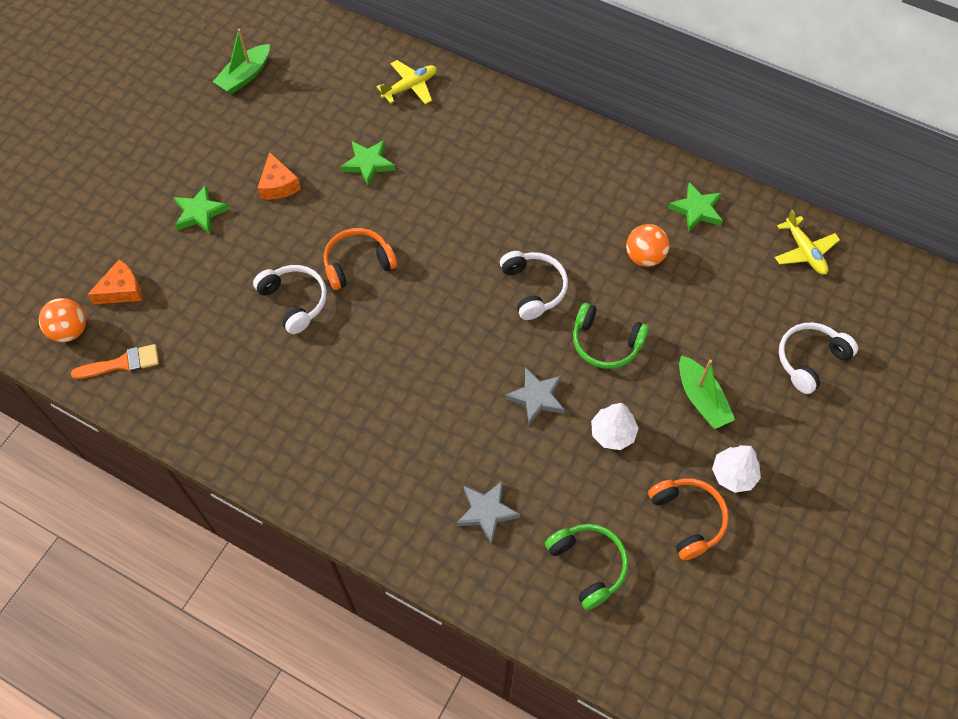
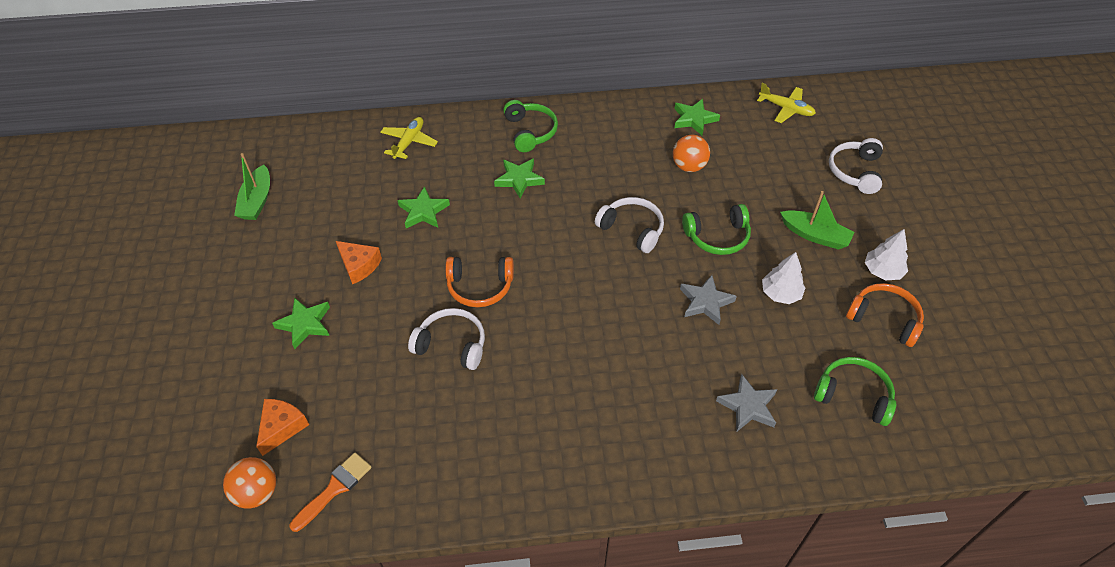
camera: 35 degrees left, 10 degrees down
(357, 263) = (480, 287): orange headphones -> orange headphones turned 120 degrees counterclockwise
(475, 179) = (519, 179): none -> green star
(526, 136) = (530, 132): none -> green headphones

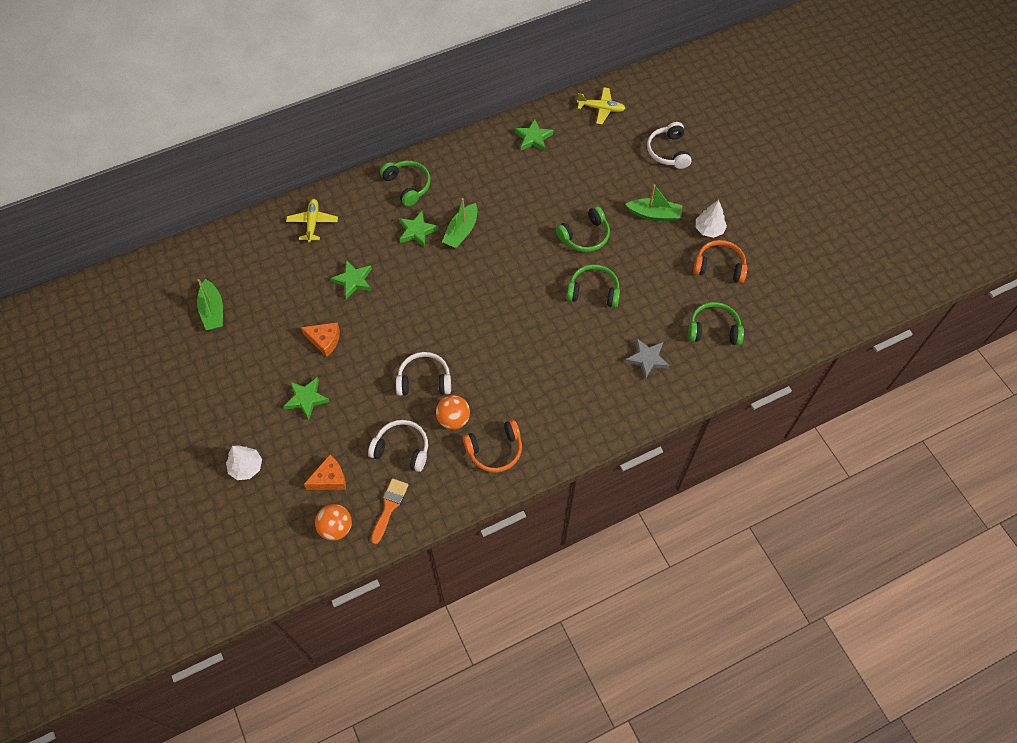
camera: 20 degrees left, 10 degrees up
(282, 427) = (330, 479): orange cheese -> orange cheese turned 60 degrees clockwise
(480, 287) = (425, 329): orange headphones -> orange headphones (495, 450)
(570, 193) = (461, 231): none -> green boat
(632, 229) = (520, 248): white headphones -> white headphones (402, 449)
(689, 166) = (543, 182): orange ball -> orange ball (453, 419)
(705, 302) = (593, 291): grey star -> green headphones
(780, 293) = (643, 268): white tree -> white tree (246, 467)

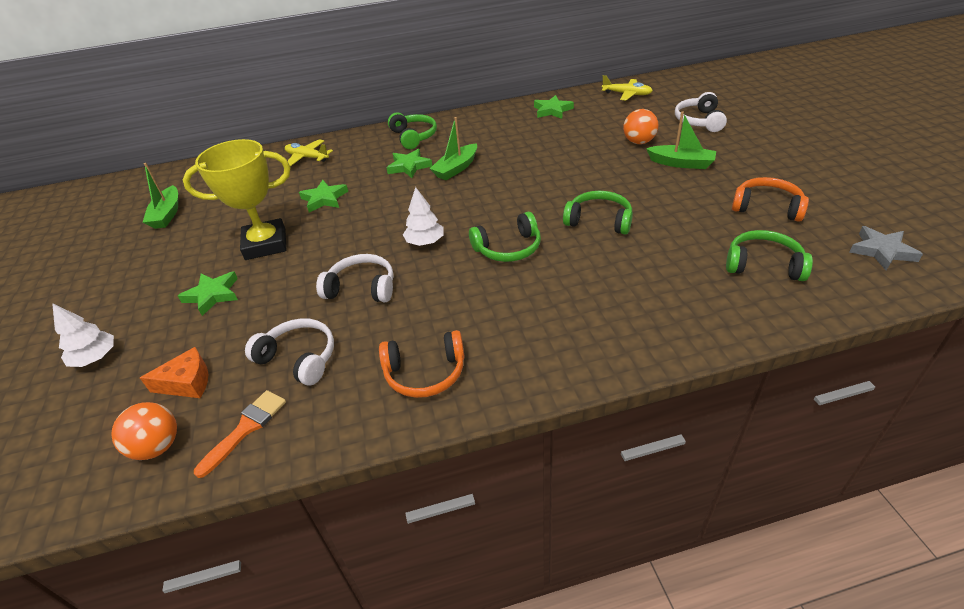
camera: 15 degrees right, 20 degrees down
(313, 223) = (307, 158): yellow plane -> yellow plane turned 75 degrees counterclockwise
(324, 340) = (265, 244): orange cheese -> yellow trophy
(453, 419) = (382, 331): orange ball -> orange ball (638, 142)
(585, 236) = (595, 176): green headphones -> green headphones (508, 248)
(647, 359) = (665, 289): grey star -> grey star (882, 251)
(709, 229) = (750, 177): white tree -> white tree (425, 242)

